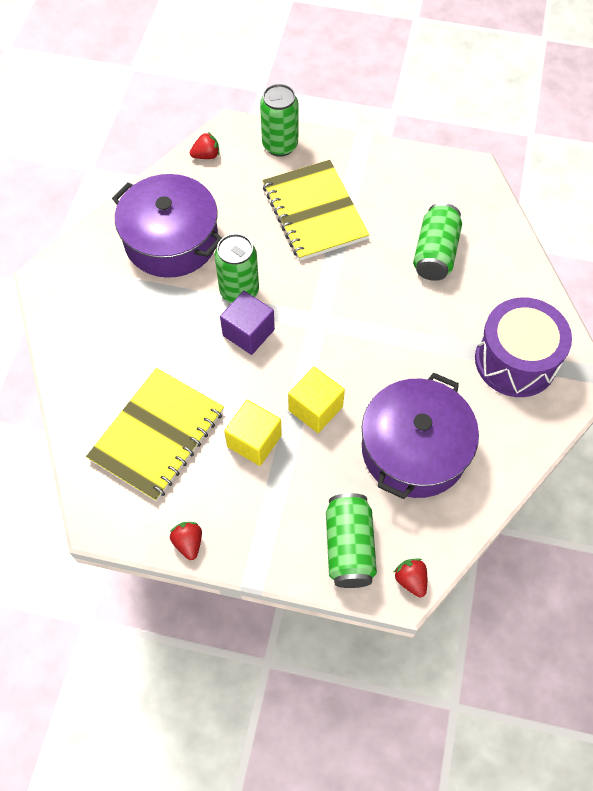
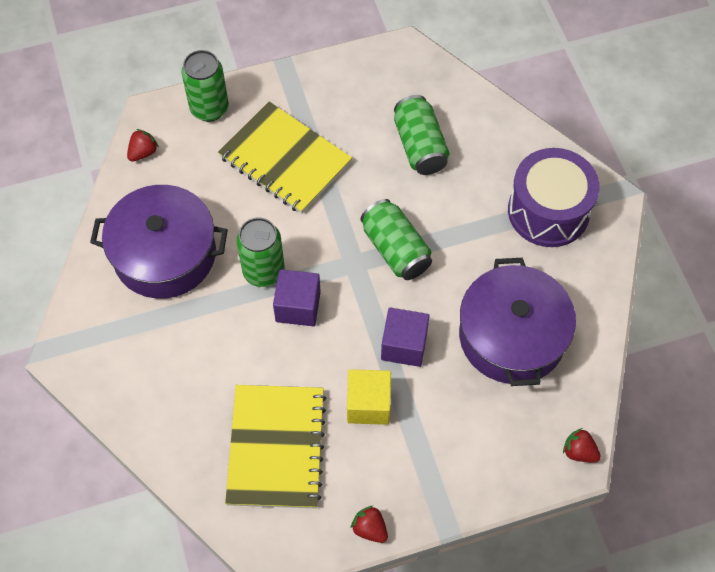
camera: 30 degrees left, 0 degrees up
(315, 408) = (404, 345): yellow cube -> purple cube
(349, 547) = (510, 453): green can -> green can (395, 249)

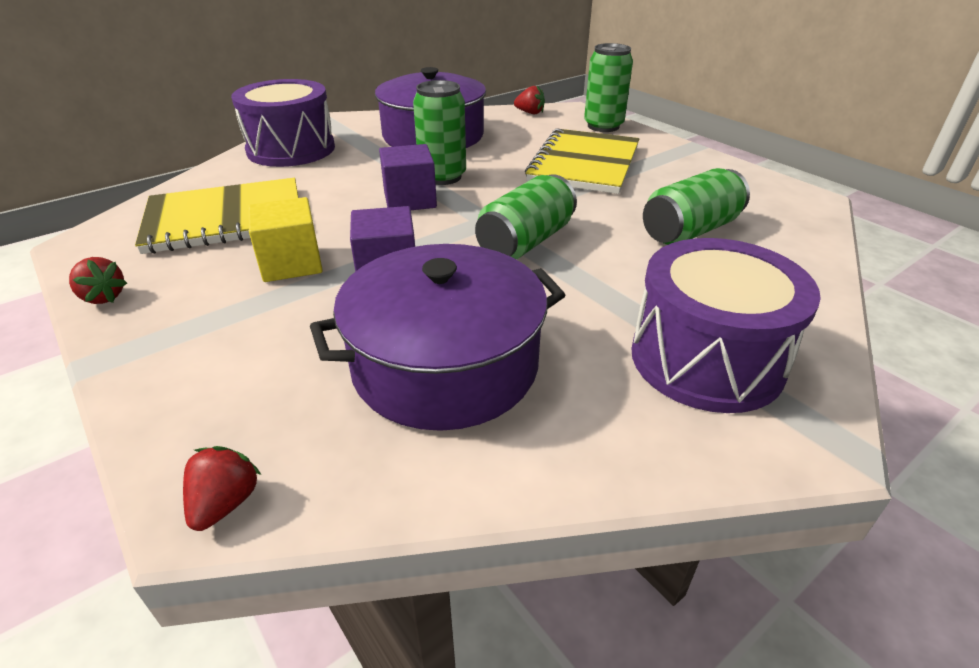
camera: 70 degrees right, 25 degrees down
(140, 384) = (291, 149): none -> purple drum
(370, 528) = (103, 297): red strawberry -> red strawberry turned 105 degrees clockwise

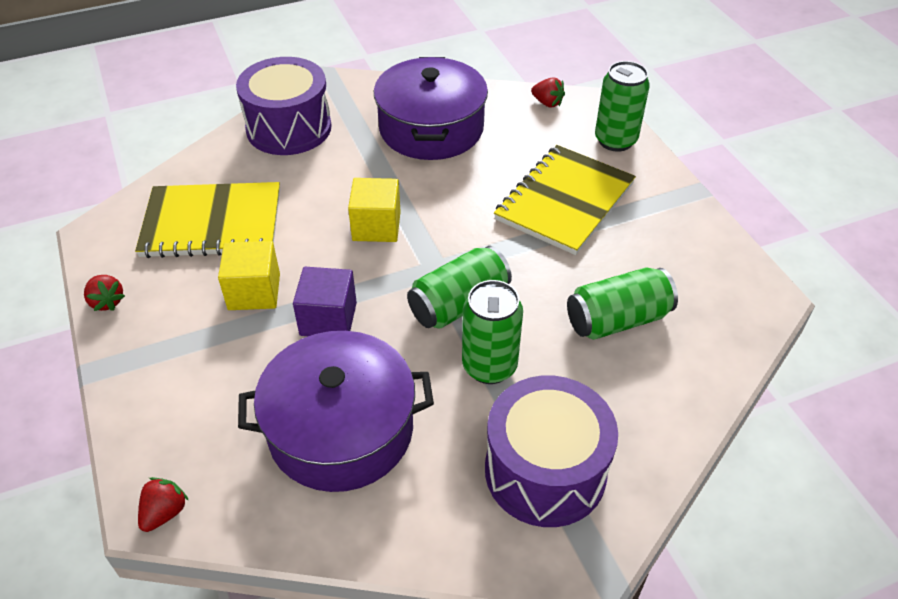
camera: 15 degrees right, 10 degrees up
(410, 200) = (376, 226): purple cube -> yellow cube
(442, 177) = (418, 197): green can -> green can (489, 366)

